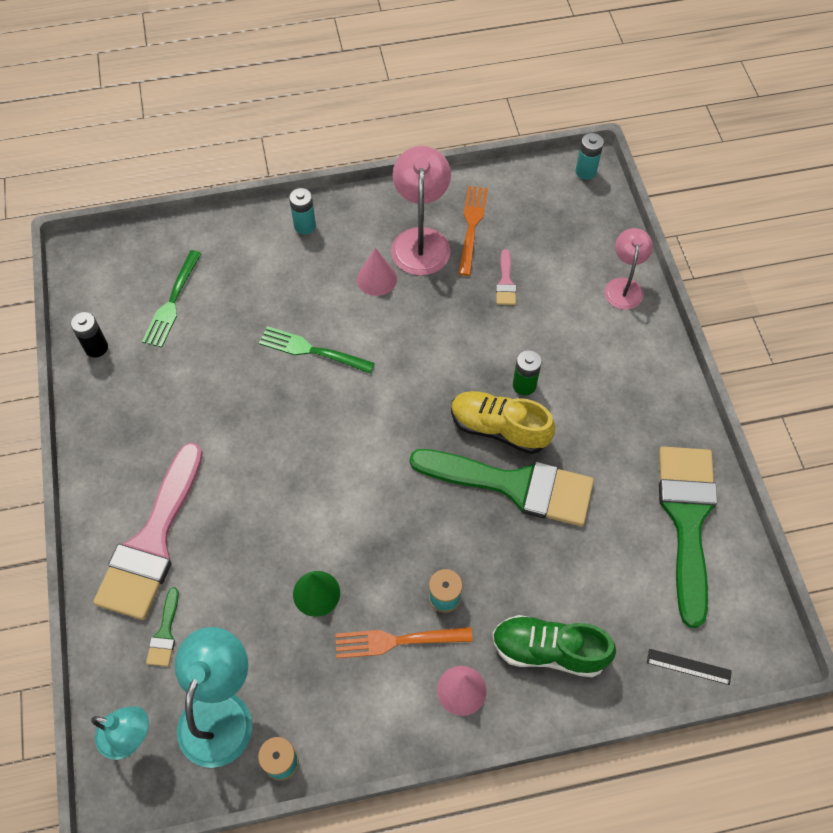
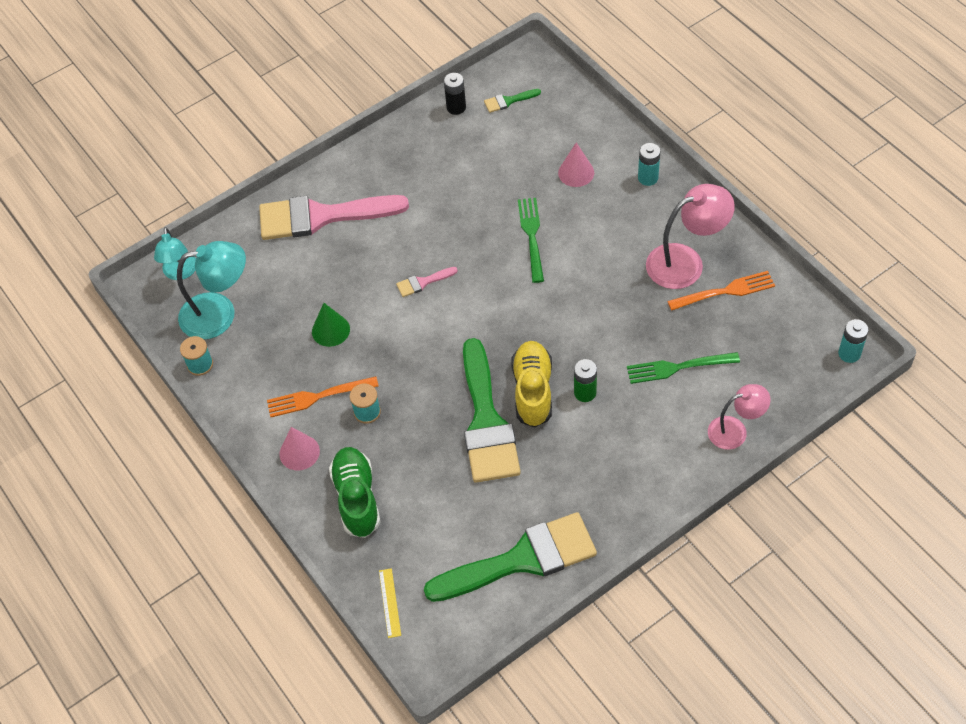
camera: 70 degrees right, 5 degrees down
(165, 633) = (259, 256): green brush -> green brush (508, 101)
(172, 301) = (523, 131): green fork -> green fork (679, 367)
(377, 279) = (626, 248): pink cone -> pink cone (576, 172)
(398, 640) = (318, 396): orange fork -> orange fork turned 75 degrees counterclockwise
(505, 282) = (681, 339): pink brush -> pink brush (423, 282)
(689, 666) = (390, 602): black ruler -> yellow ruler

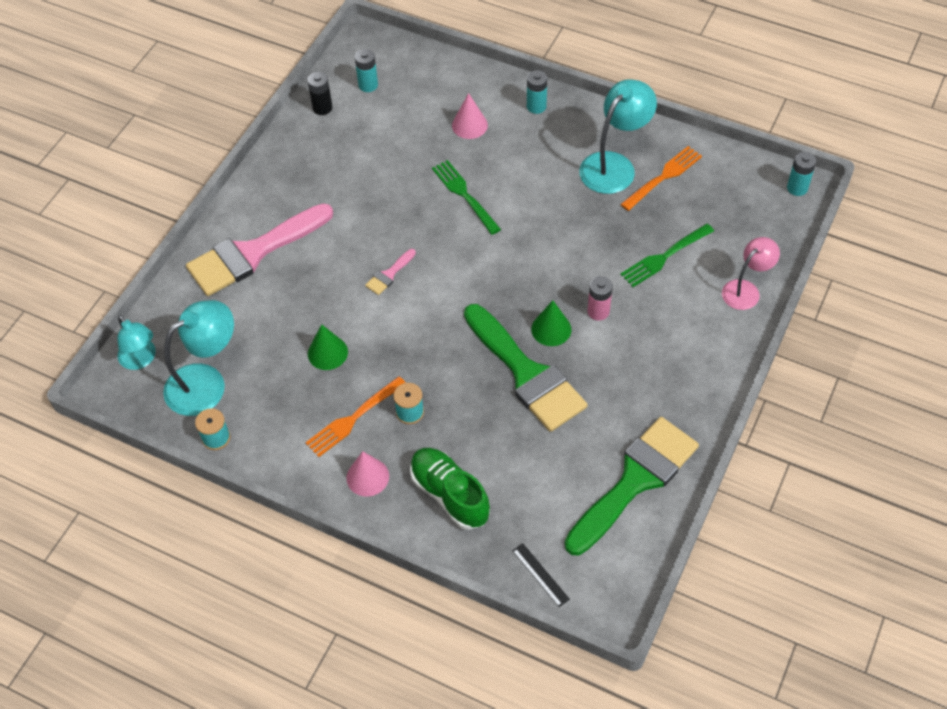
camera: 30 degrees left, 0 degrees up
(390, 602) = (540, 574): yellow ruler -> black ruler
(508, 101) = (368, 85): green brush -> turquoise battery
(533, 391) = (551, 329): yellow shoe -> green cone
(585, 393) = (598, 311): green battery -> pink battery
(685, 262) = (614, 165): pink lamp -> turquoise lamp

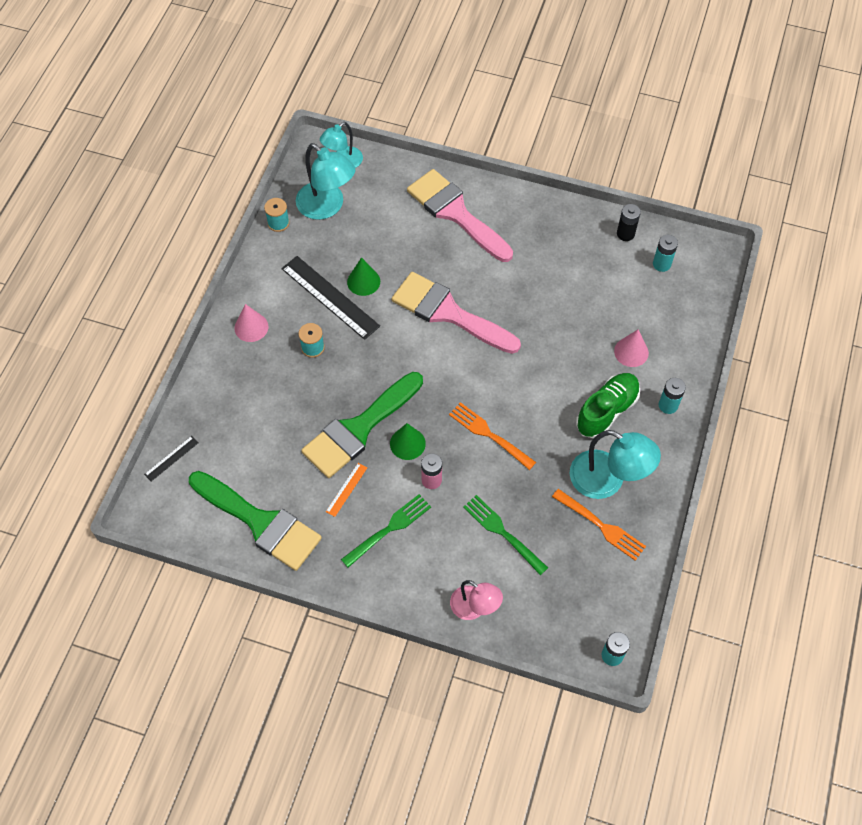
camera: 80 degrees right, 5 degrees up
(342, 389) = (330, 297): none -> black ruler
(354, 418) = (304, 310): orange fork -> orange fork (490, 435)
(389, 274) = (448, 313): pink brush -> pink brush, size x2.47
(449, 494) = (239, 386): green shoe -> green shoe (607, 411)
(465, 195) = (545, 359): green fork -> green fork (388, 529)
(601, 391) = (346, 489): none -> orange ruler

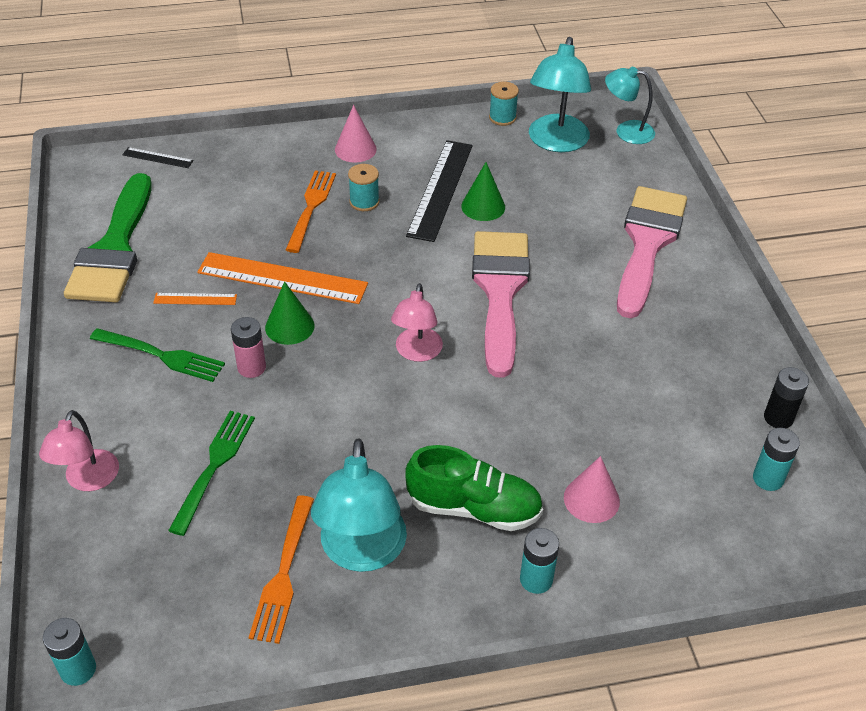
camera: 60 degrees right, 15 degrees down
(359, 429) = (282, 278): green brush -> orange ruler
(473, 383) = (417, 352): none -> pink lamp
(490, 435) = (352, 397): orange fork -> orange fork (311, 208)

